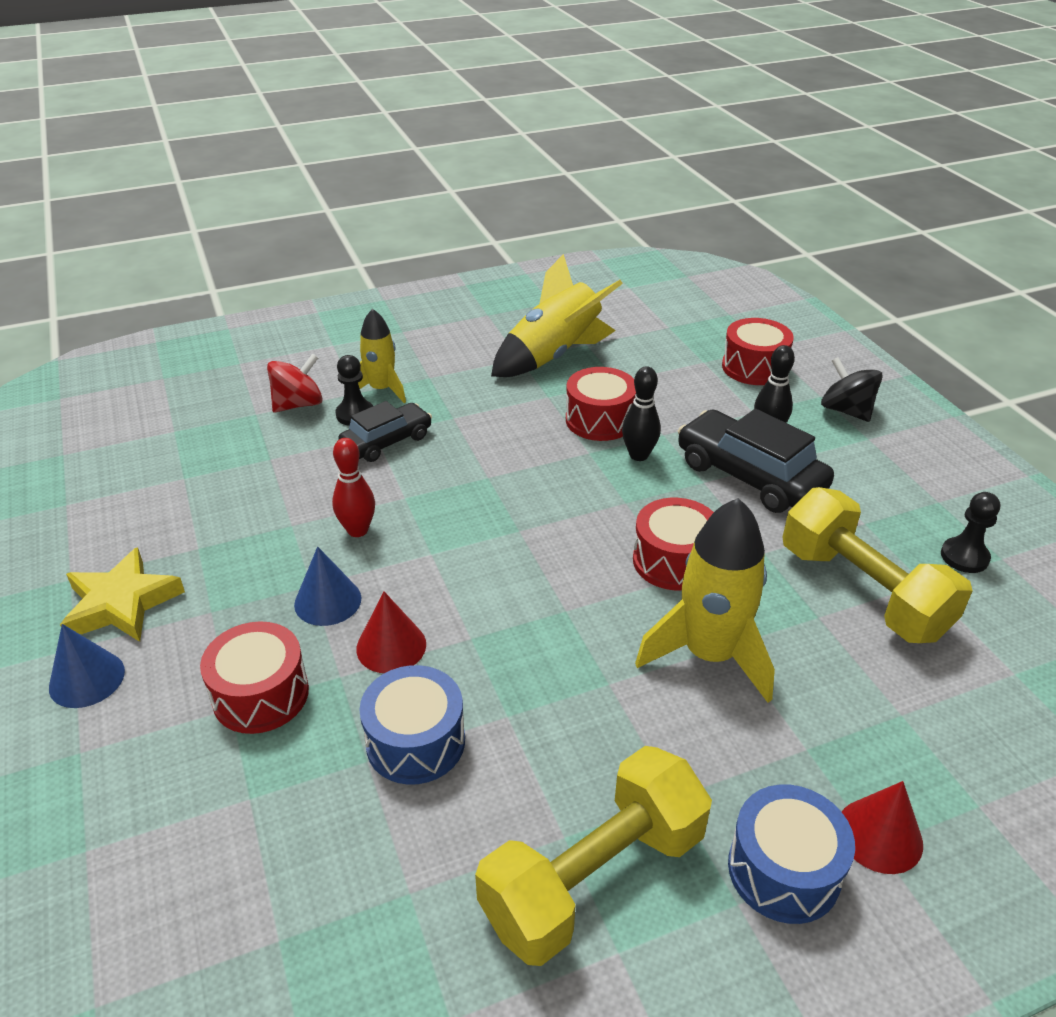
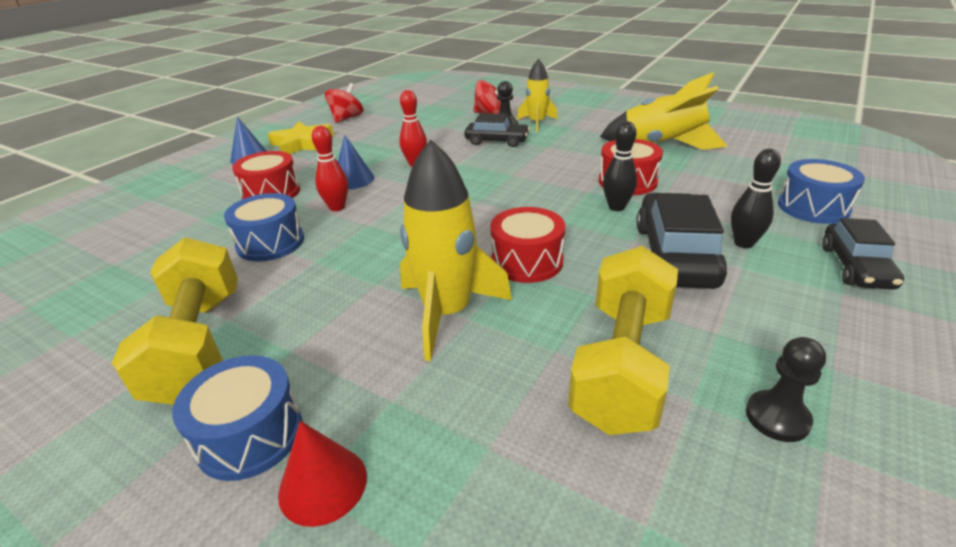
camera: 55 degrees right, 5 degrees down
(93, 522) = (347, 118): none -> red spinning top
(391, 646) = (337, 207): red cone -> red bowling pin
(594, 877) = (199, 345): yellow dumbbell -> yellow dumbbell turned 60 degrees clockwise
(754, 367) = (813, 207): red drum -> blue drum
(846, 411) = (855, 267): black spinning top -> black car

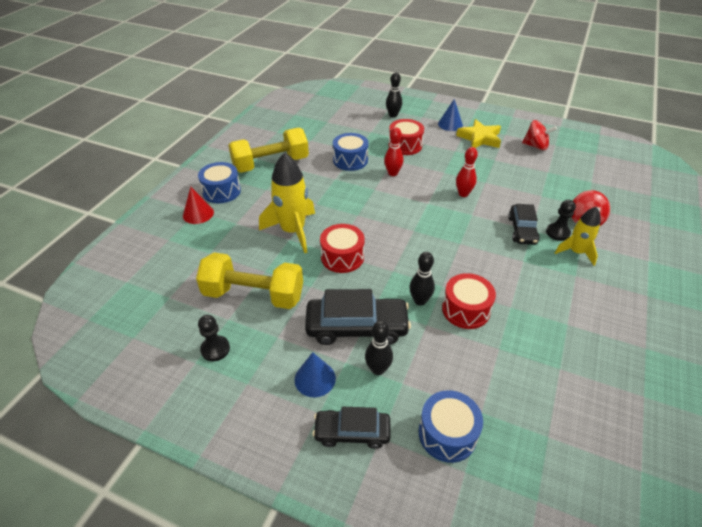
camera: 80 degrees right, 10 degrees up
(174, 197) = (393, 115): none -> black bowling pin
(353, 179) = (431, 171): blue cone -> blue cone (315, 379)
(662, 145) = (557, 341): yellow rocket -> none

